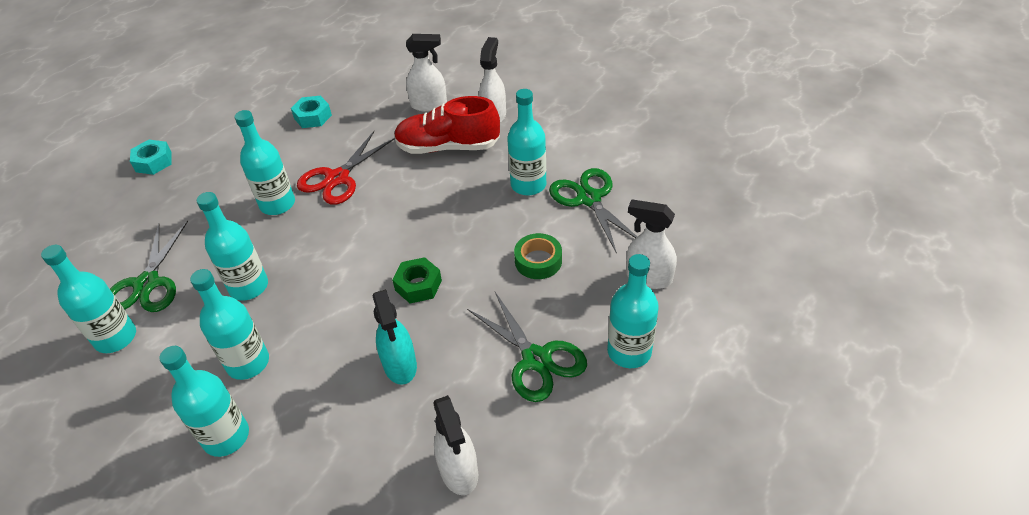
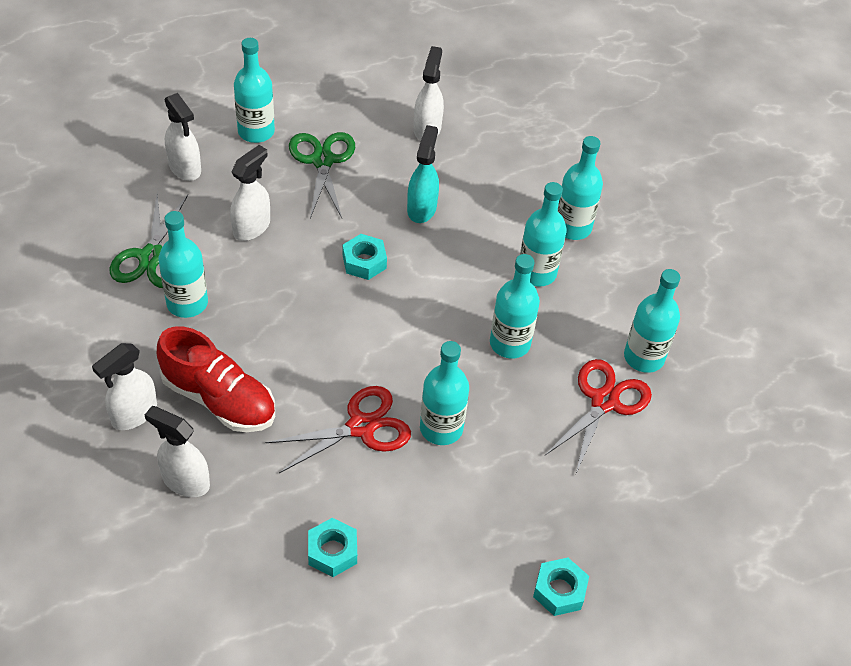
camera: 155 degrees left, 5 degrees up
(147, 284) = (604, 401): green scissors -> red scissors
(418, 285) = (364, 262): green nut -> turquoise nut
(538, 261) = (252, 227): green tape -> white spray bottle

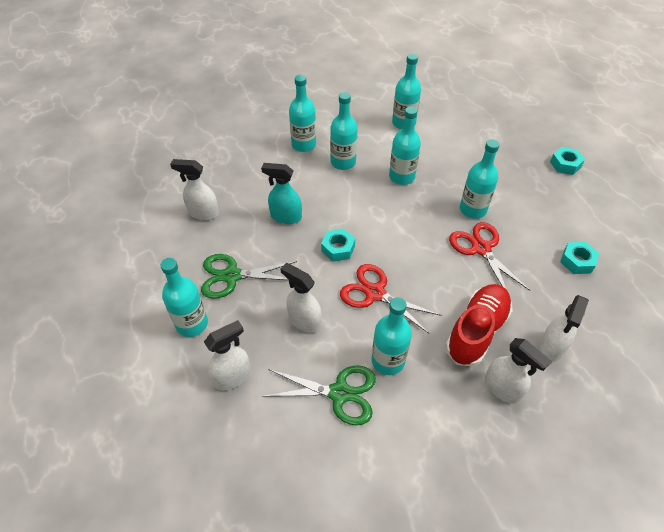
camera: 85 degrees left, 0 degrees up
(604, 401) = (438, 140): red scissors -> red scissors (375, 293)

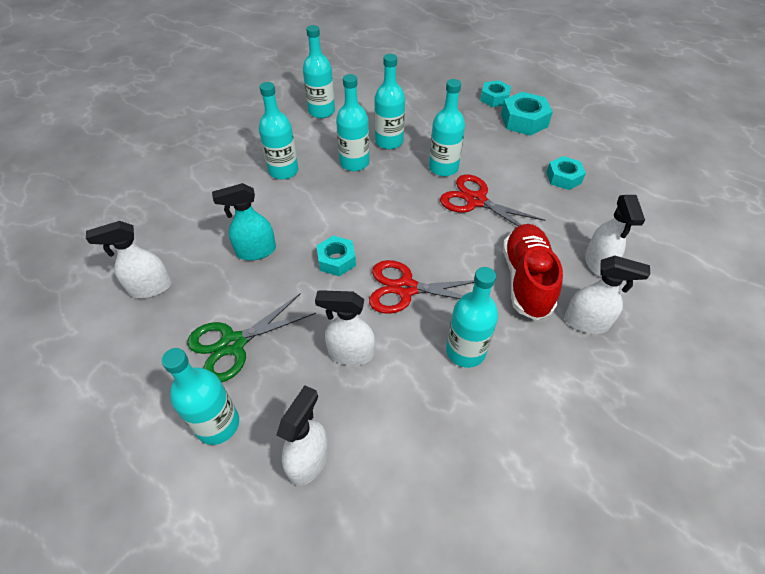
camera: 30 degrees left, 0 degrees up
(303, 145) = (227, 168): turquoise bottle -> turquoise bottle (389, 141)
(339, 393) = (440, 412): green scissors -> none
(578, 195) = (524, 120): none -> turquoise nut

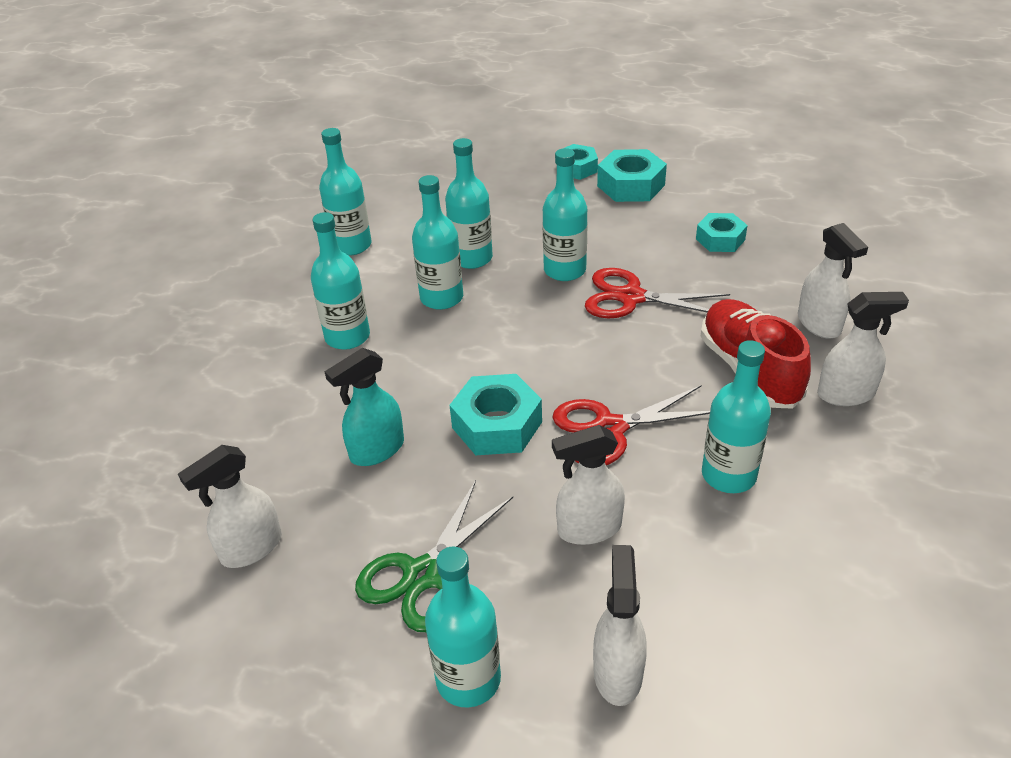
camera: 20 degrees left, 10 degrees down
(336, 260) = (497, 425): turquoise nut -> turquoise nut, size x1.50

